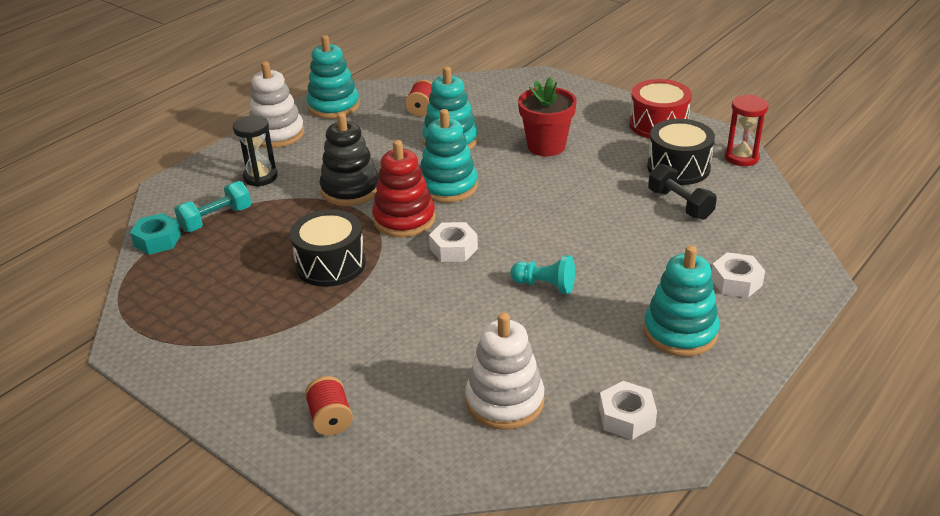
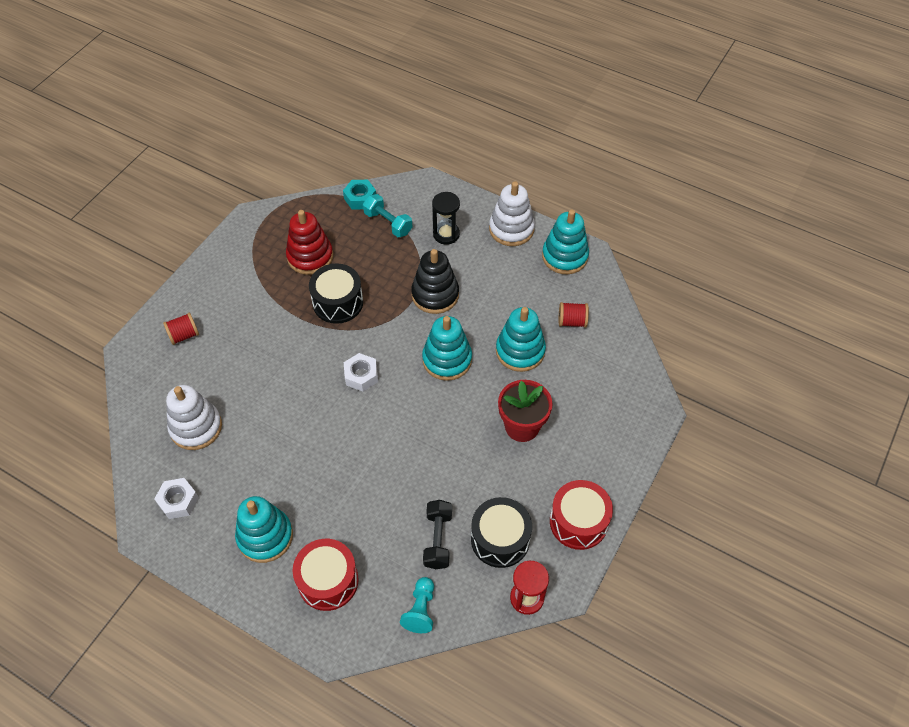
camera: 80 degrees right, 20 degrees up
(404, 219) = (397, 337): red stacking toy -> red stacking toy (310, 257)
(545, 285) = (318, 441): turquoise pawn -> turquoise pawn (420, 610)
(680, 204) = (438, 539): black dumbbell -> black dumbbell turned 45 degrees counterclockwise
(736, 282) = (328, 581): white nut -> red drum

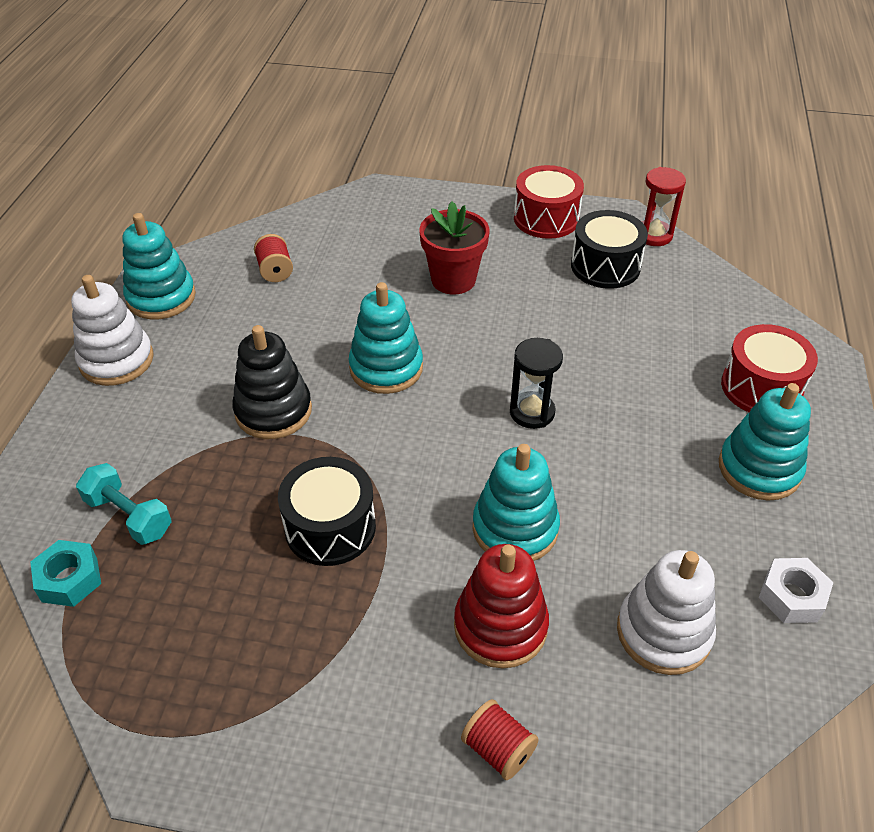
camera: 110 degrees left, 10 degrees down
(310, 257) = (238, 607): red stacking toy -> red stacking toy (500, 626)
(361, 375) = (456, 451): white nut -> none
(388, 223) = (129, 516): turquoise dumbbell -> turquoise dumbbell turned 75 degrees counterclockwise
(420, 610) = (728, 304): turquoise pawn -> none
(438, 539) = (641, 311): black dumbbell -> none
(446, 234) = (142, 431): black hourglass -> black hourglass (532, 412)
(520, 351) = (341, 304): turquoise stacking toy -> turquoise stacking toy (515, 528)

